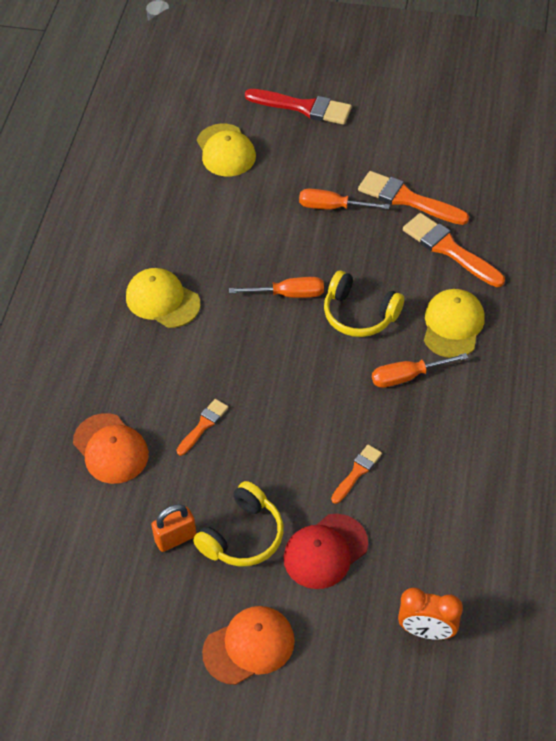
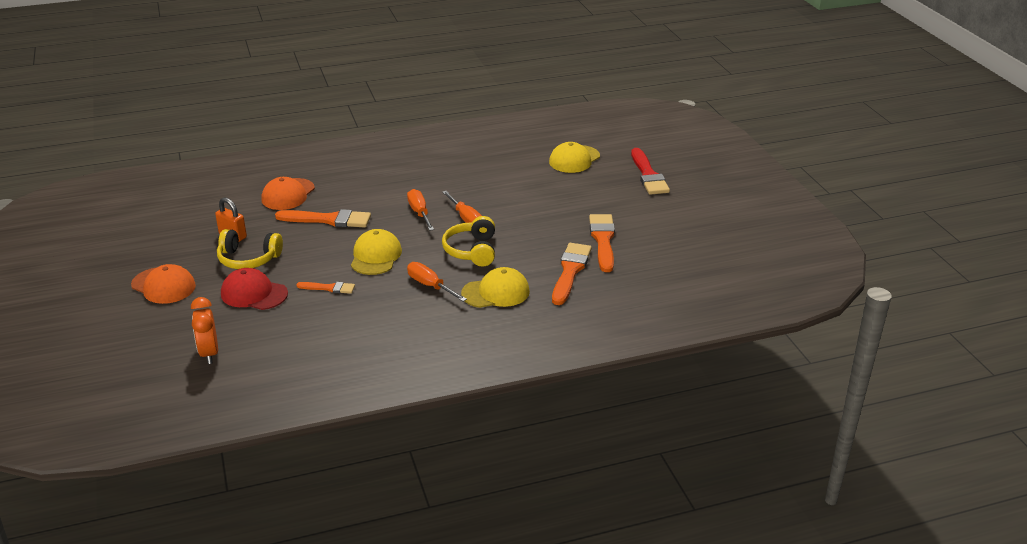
camera: 60 degrees right, 20 degrees down
(162, 300) = (421, 176): yellow cap -> yellow cap (376, 256)
(203, 425) = (328, 220): orange brush -> orange brush, size x1.79
(331, 207) = (563, 212): orange screwdriver -> orange screwdriver (419, 212)

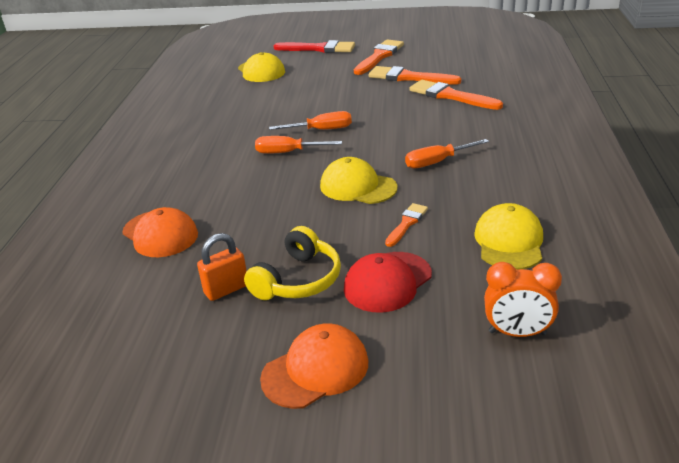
camera: 65 degrees left, 0 degrees up
(328, 220) = (251, 209): orange brush -> orange brush (379, 57)
(472, 250) = (385, 134): yellow headphones -> none
(496, 292) = (467, 131): yellow cap -> yellow cap (509, 242)

